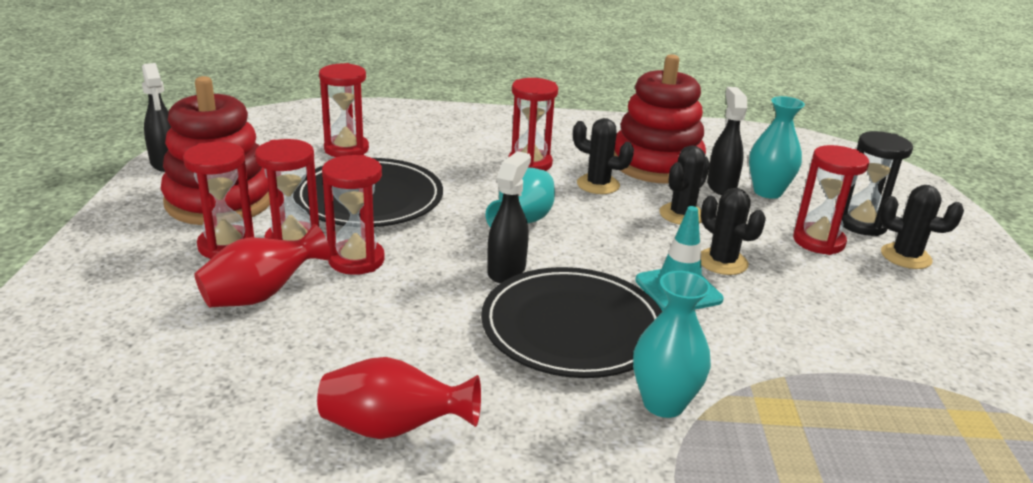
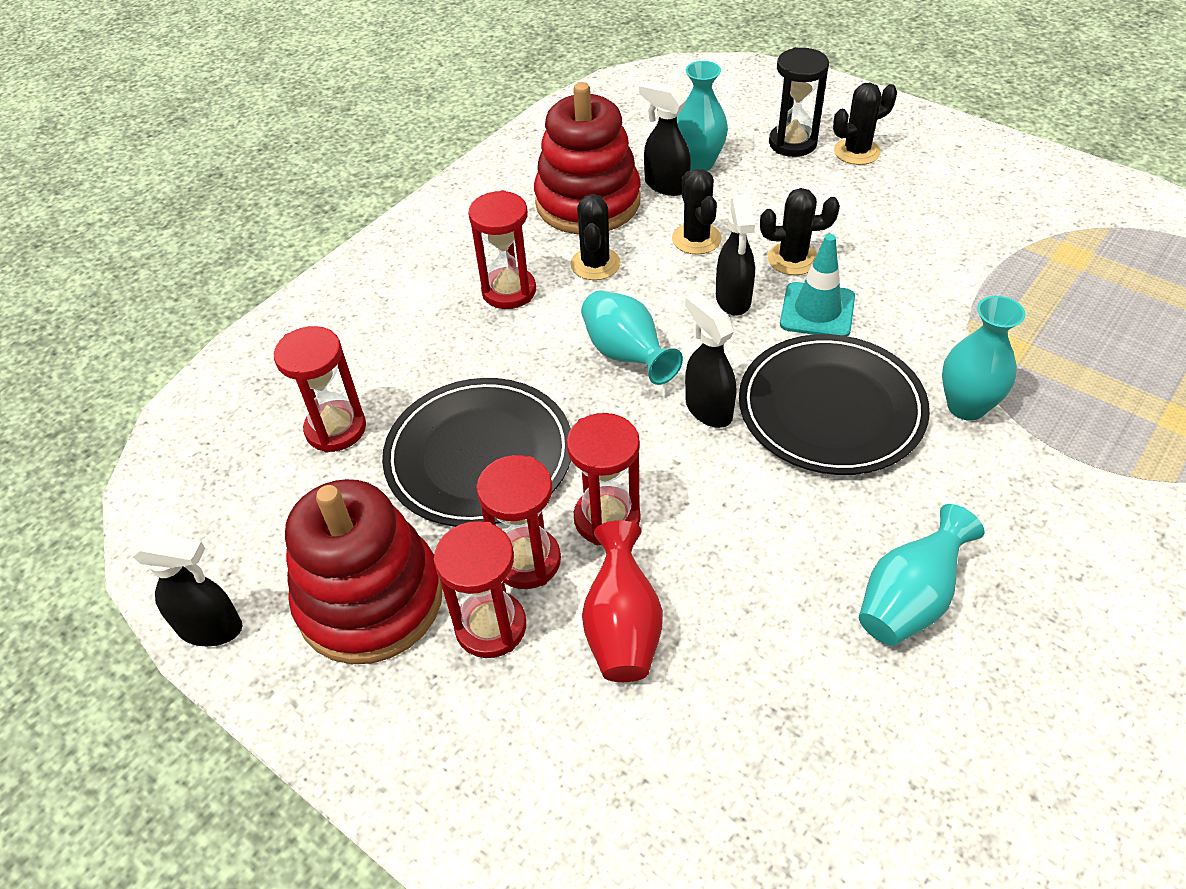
camera: 50 degrees left, 20 degrees up
(393, 428) = (909, 600): red vase -> turquoise vase
(598, 184) = (595, 264): black cactus -> black cactus turned 60 degrees counterclockwise
(637, 248) = (733, 300): none -> black spray bottle
(818, 241) = (801, 184): red hourglass -> none

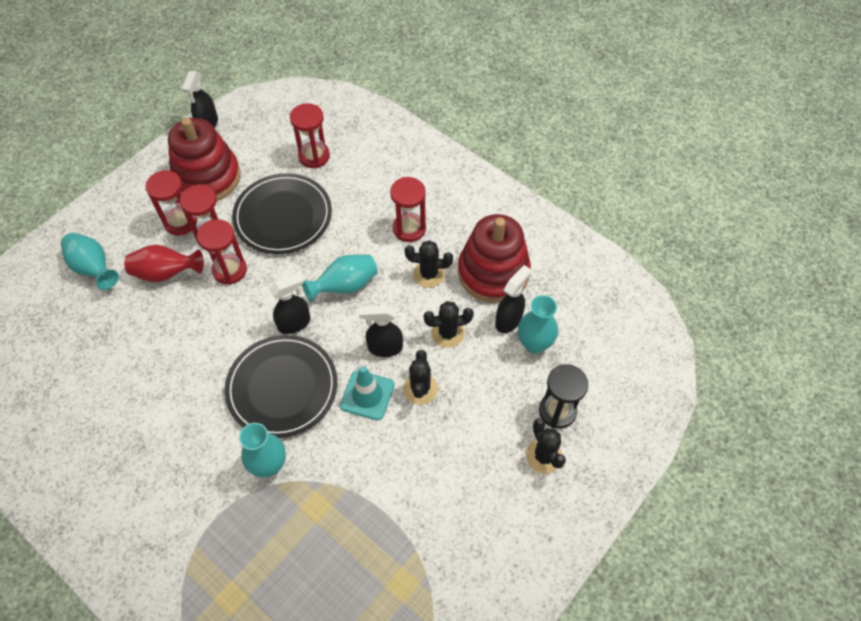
camera: 90 degrees right, 10 degrees up
(909, 600) = (146, 400): turquoise vase -> turquoise vase (94, 268)

